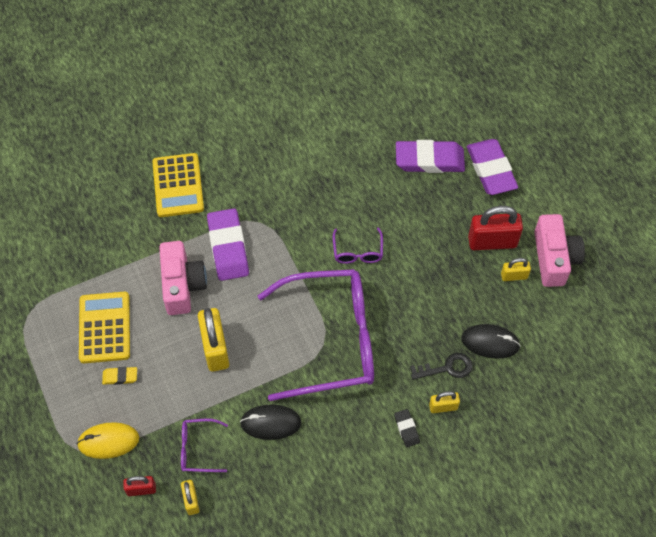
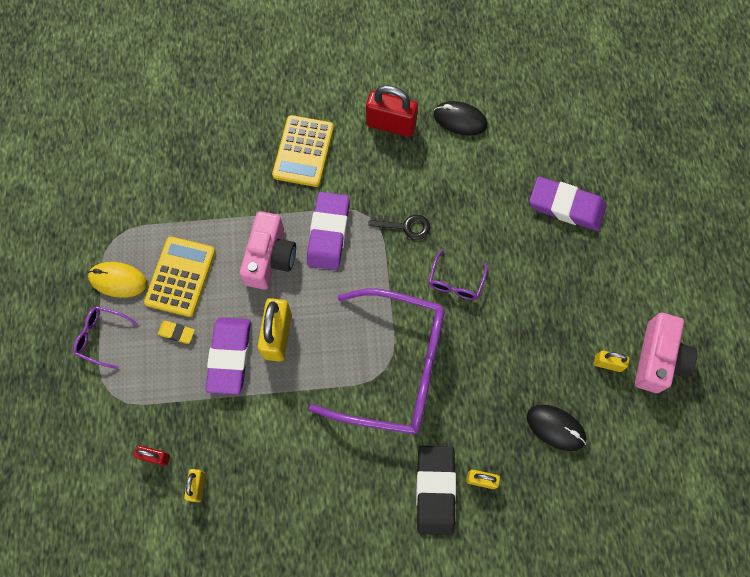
camera: 20 degrees right, 10 degrees up
(108, 441) = (142, 395): yellow mouse -> yellow mouse (118, 280)
(198, 449) = (223, 435): purple glasses -> purple glasses (101, 337)
(270, 423) = (303, 434): black mouse -> black mouse (460, 120)
(406, 429) = (435, 490): black eraser -> black eraser, size x2.18
(447, 368) = (500, 439): black key -> black key (405, 226)
(491, 170) = (626, 238): purple eraser -> purple eraser (229, 356)
(492, 242) = (599, 318): red padlock -> red padlock (391, 124)

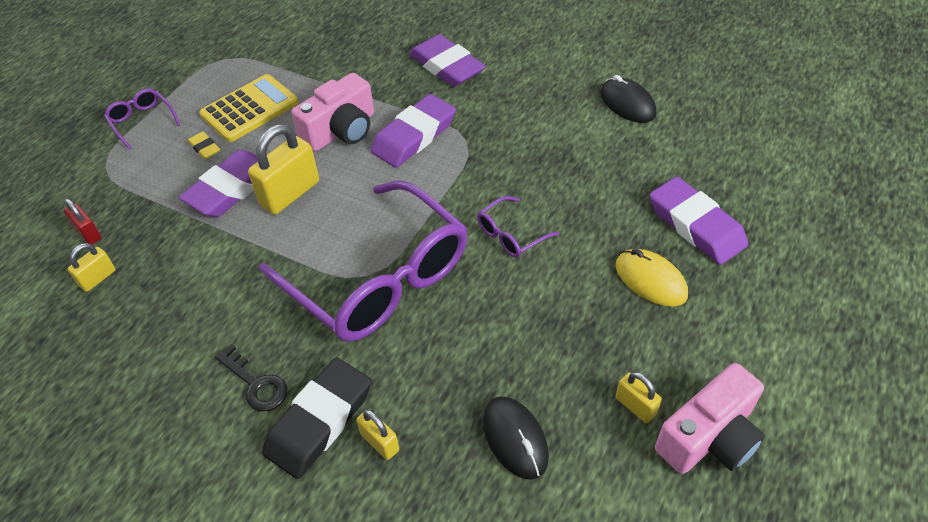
camera: 35 degrees right, 20 degrees down
(118, 280) = (197, 88): yellow mouse -> yellow mouse (650, 280)
(303, 151) = (446, 66): yellow calculator -> purple eraser
(391, 124) = (550, 80): red padlock -> none
(405, 226) = (496, 163): black key -> black key (256, 384)

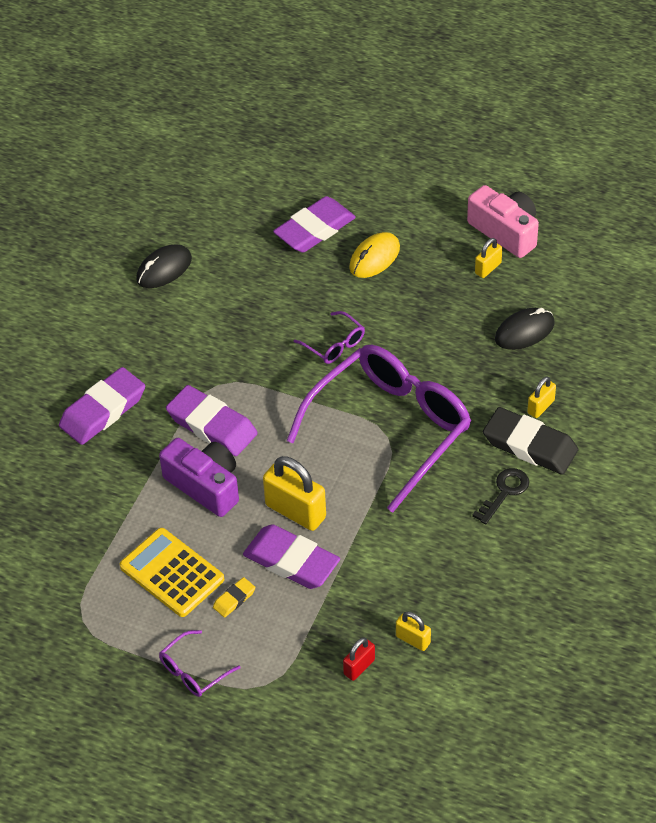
camera: 95 degrees left, 0 degrees up
(341, 130) = (205, 486): pink camera -> purple camera

